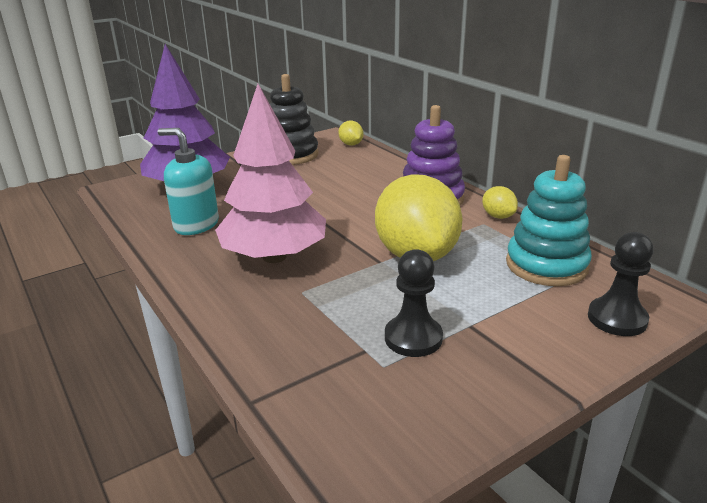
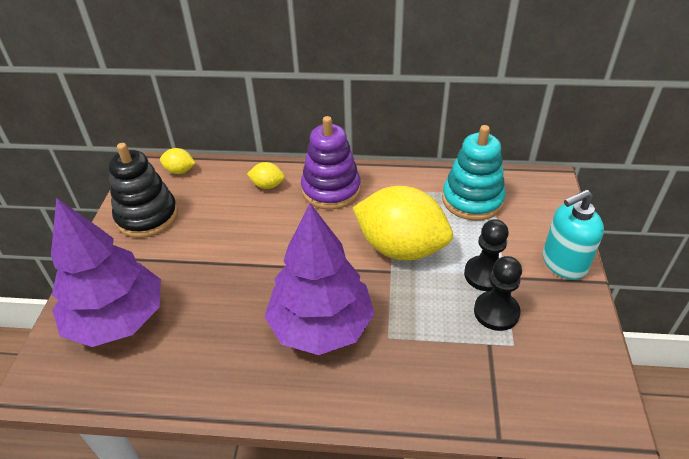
camera: 50 degrees left, 15 degrees up
(196, 225) = (205, 350): turquoise soap dispenser -> turquoise soap dispenser (563, 263)
(274, 257) = (321, 326): pink tree -> purple tree
(498, 216) = (393, 177): yellow lemon -> yellow lemon (267, 185)
(617, 319) = (549, 214): black pawn -> black pawn (485, 275)

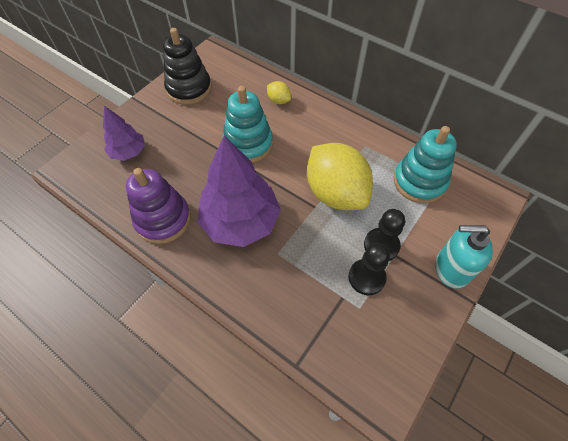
camera: 30 degrees right, 15 degrees up
(117, 319) = (128, 152): purple tree -> purple tree, size x0.55
(180, 171) = (230, 63): yellow lemon -> none
(266, 243) = (248, 144): none -> turquoise stacking toy
(331, 190) = (319, 124): purple stacking toy -> purple stacking toy (163, 219)

